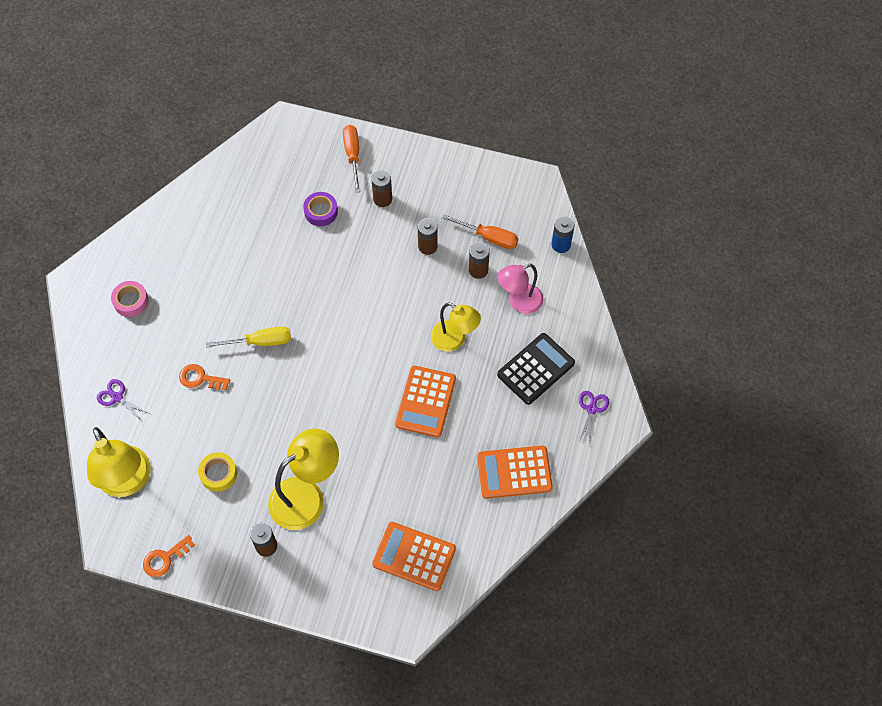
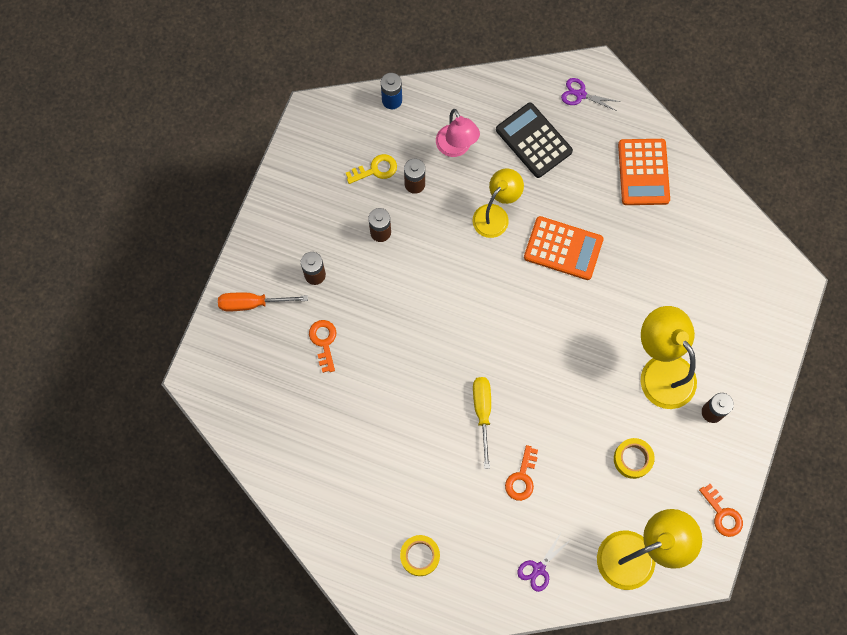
camera: 85 degrees left, 10 degrees up
(131, 301) = (420, 556): pink tape -> yellow tape
(321, 212) = (324, 342): purple tape -> orange key
(414, 556) = (726, 272): orange calculator -> none
(488, 237) = (375, 169): orange screwdriver -> yellow key

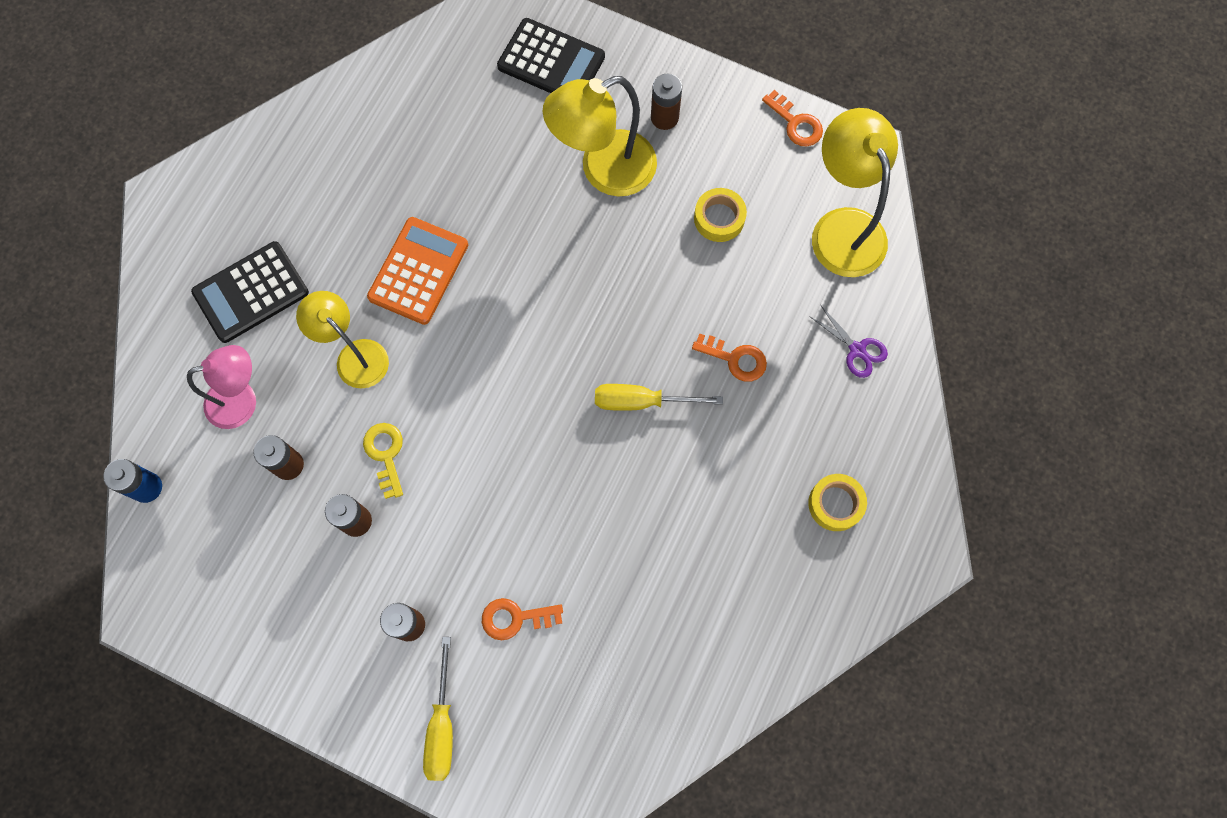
camera: 85 degrees left, 0 degrees up
(252, 303) = (442, 726): orange screwdriver -> yellow screwdriver
(375, 169) = (255, 521): yellow key -> yellow key (385, 454)
(580, 94) = (193, 223): purple scissors -> none
(643, 172) = (324, 157): orange calculator -> none
(722, 514) = (796, 123): orange key -> orange key turned 75 degrees clockwise
(747, 323) = (551, 62): none -> black calculator

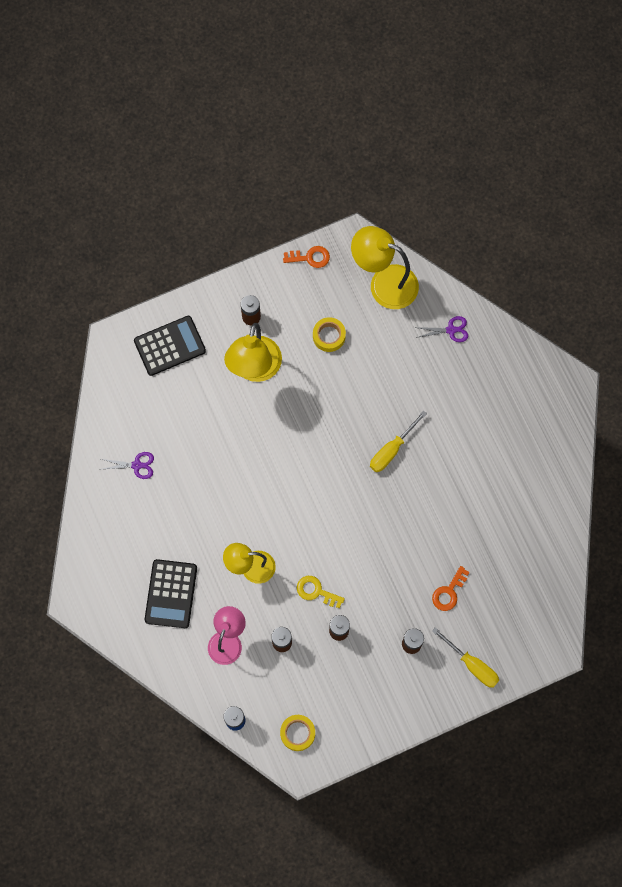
camera: 50 degrees left, 0 degrees up
(378, 137) = (137, 465): none -> purple scissors
(418, 271) = (231, 502): orange calculator -> none
(735, 359) = (407, 389): orange key -> none
(835, 504) = (516, 403): yellow tape -> yellow tape (297, 733)

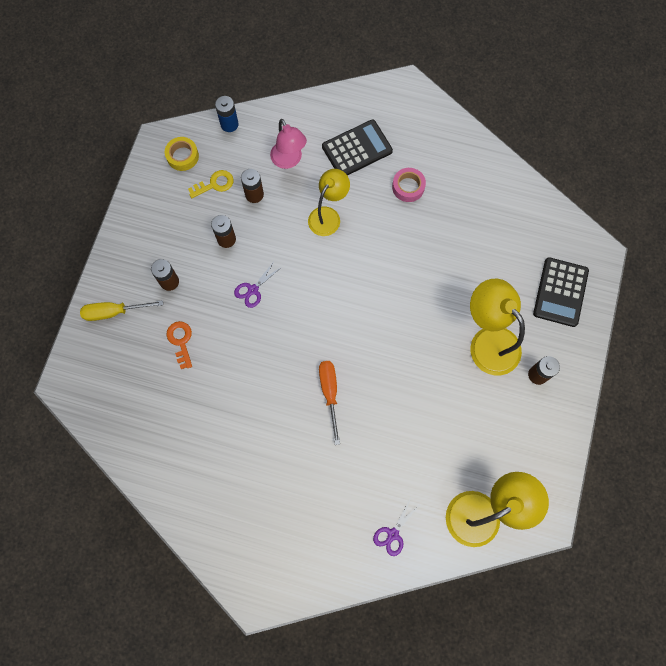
camera: 130 degrees right, 0 degrees up
(137, 465) = (477, 197): purple scissors -> purple scissors (253, 290)
(171, 594) = (357, 149): black calculator -> black calculator turned 105 degrees clockwise
(172, 525) = (408, 187): none -> pink tape
(310, 257) = (557, 468): orange key -> none
(316, 591) = (269, 247): yellow key -> yellow key (215, 184)
(329, 336) = (470, 424): yellow tape -> none
(392, 450) = (329, 393): yellow screwdriver -> orange screwdriver

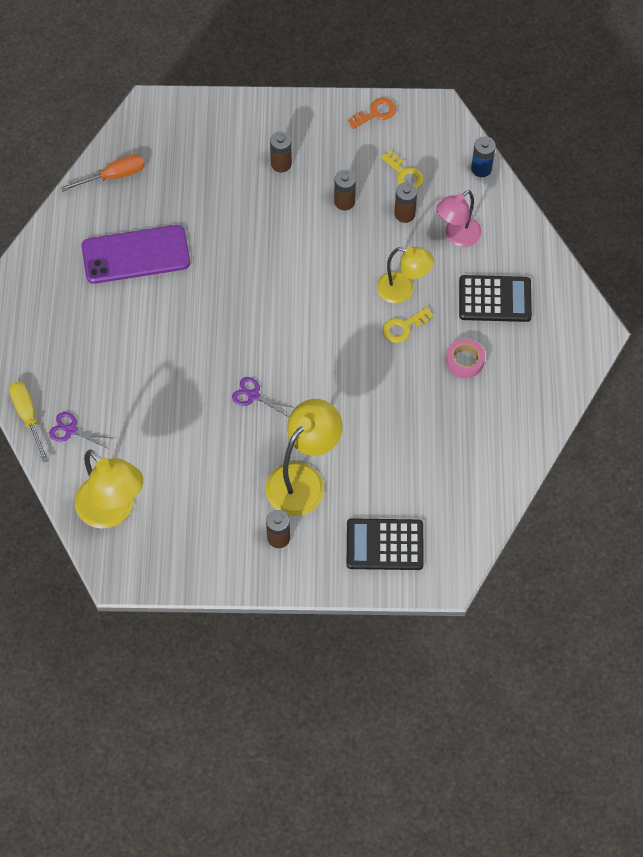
camera: 75 degrees right, 10 degrees down
(114, 312) = (234, 125): yellow screwdriver -> yellow screwdriver (28, 416)
(181, 341) = (220, 191): orange key -> orange key (375, 113)
(182, 156) = (427, 136): yellow tape -> none
(224, 433) = (136, 255): none -> purple phone
(253, 290) = (295, 240): purple scissors -> purple scissors (253, 395)
(329, 393) = (202, 339): orange screwdriver -> orange screwdriver (114, 176)
(357, 149) = (495, 299): black calculator -> black calculator turned 45 degrees counterclockwise
(364, 225) = (403, 327): none -> yellow key

